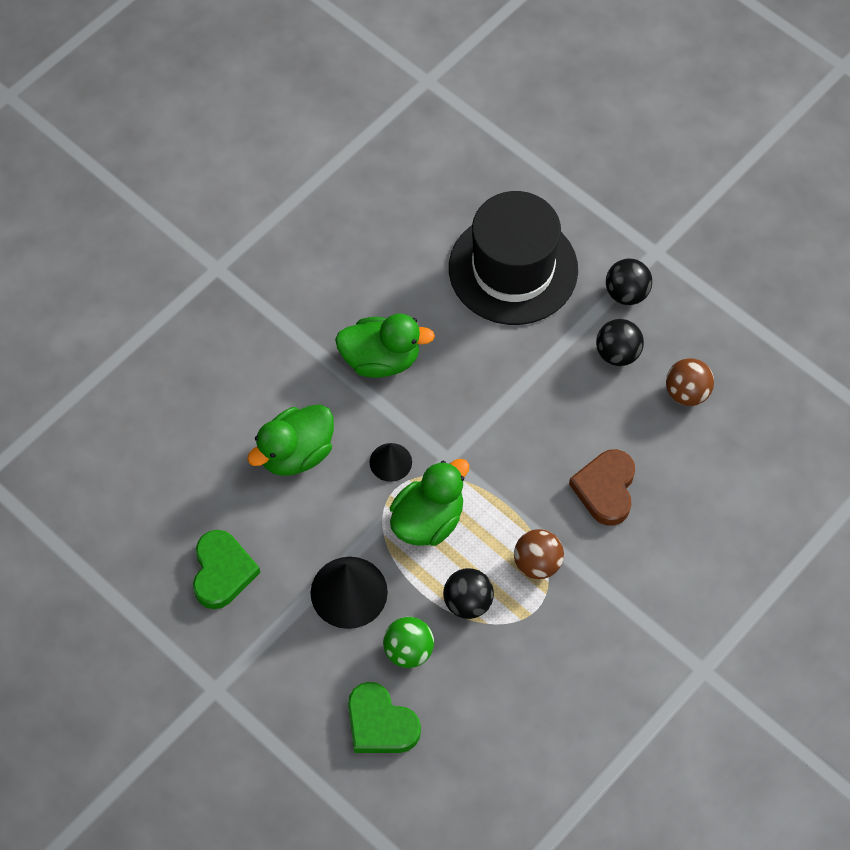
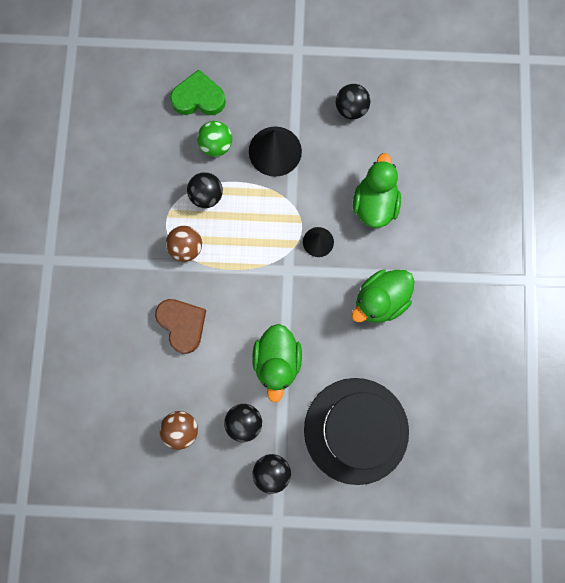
camera: 140 degrees right, 15 degrees up
(222, 572) = (351, 109): green heart -> black ball
(428, 520) = (267, 224): green duck -> green duck (277, 362)

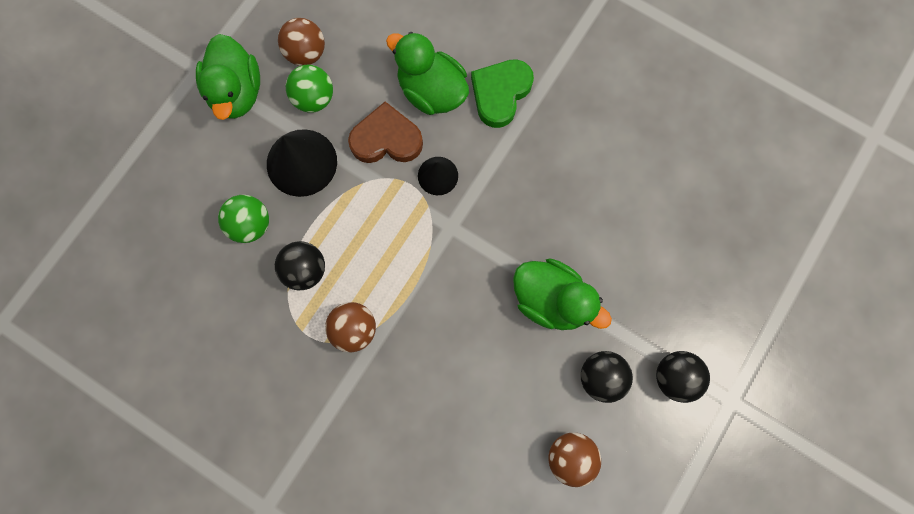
camera: 60 degrees left, 0 degrees up
(182, 325) = (444, 385): brown heart -> brown heart (386, 139)
(198, 98) = (179, 212): green heart -> green heart (500, 94)
(323, 133) = (314, 99): none -> green ball
(351, 109) = (306, 53): black ball -> brown ball
(356, 430) = (674, 256): black hat -> none
(380, 301) = (544, 148): green duck -> green duck (237, 92)

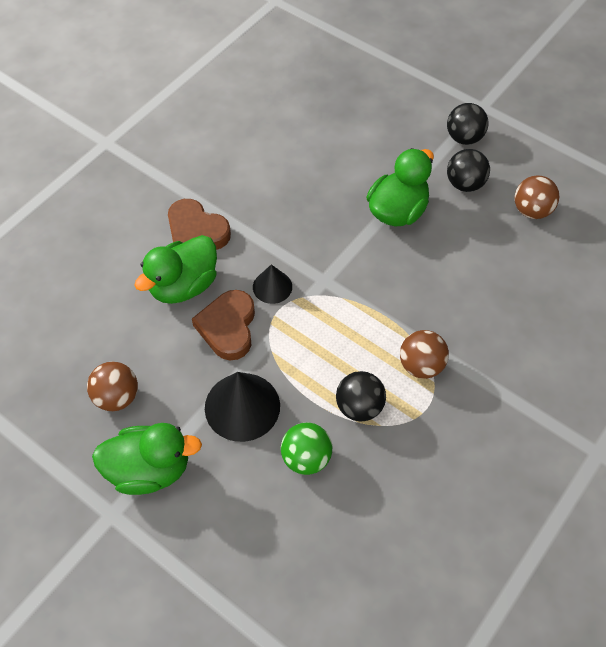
camera: 85 degrees left, 20 degrees down
(314, 99) = (172, 391): green ball -> none
(500, 94) = (196, 231): green heart -> brown heart

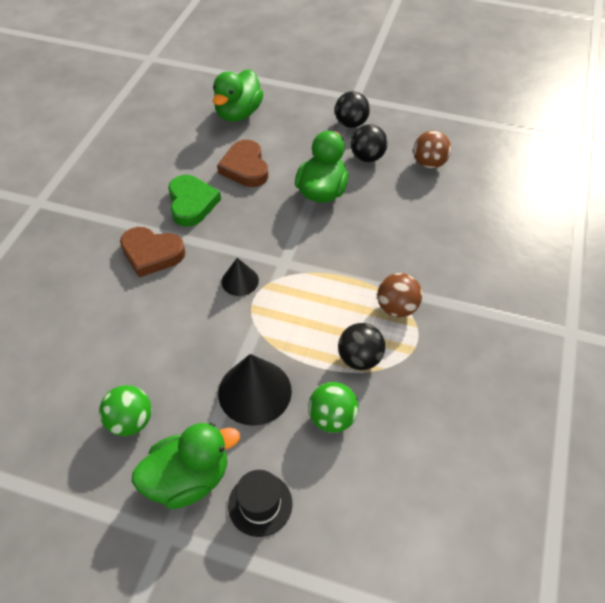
camera: 20 degrees left, 5 degrees down
(117, 397) = (131, 421): brown ball -> green ball
(183, 286) = (158, 303): green duck -> green duck (238, 113)
(205, 516) = (260, 504): none -> black hat
(228, 327) = (213, 327): brown heart -> brown heart (245, 167)
(256, 186) = (192, 203): none -> green heart

